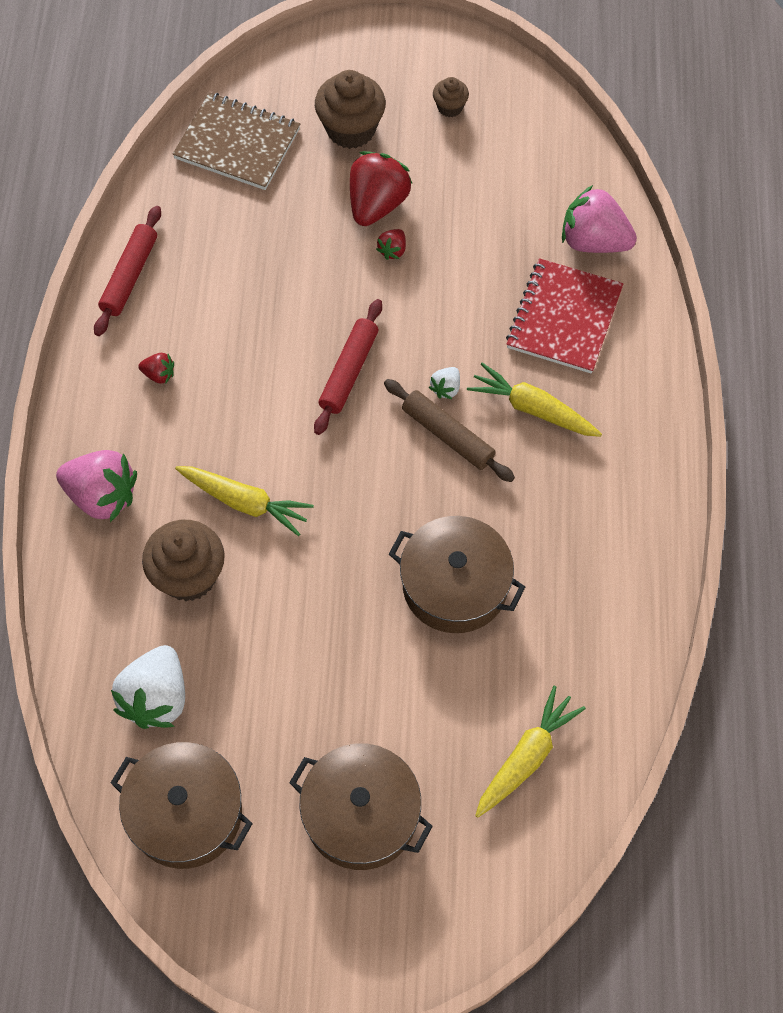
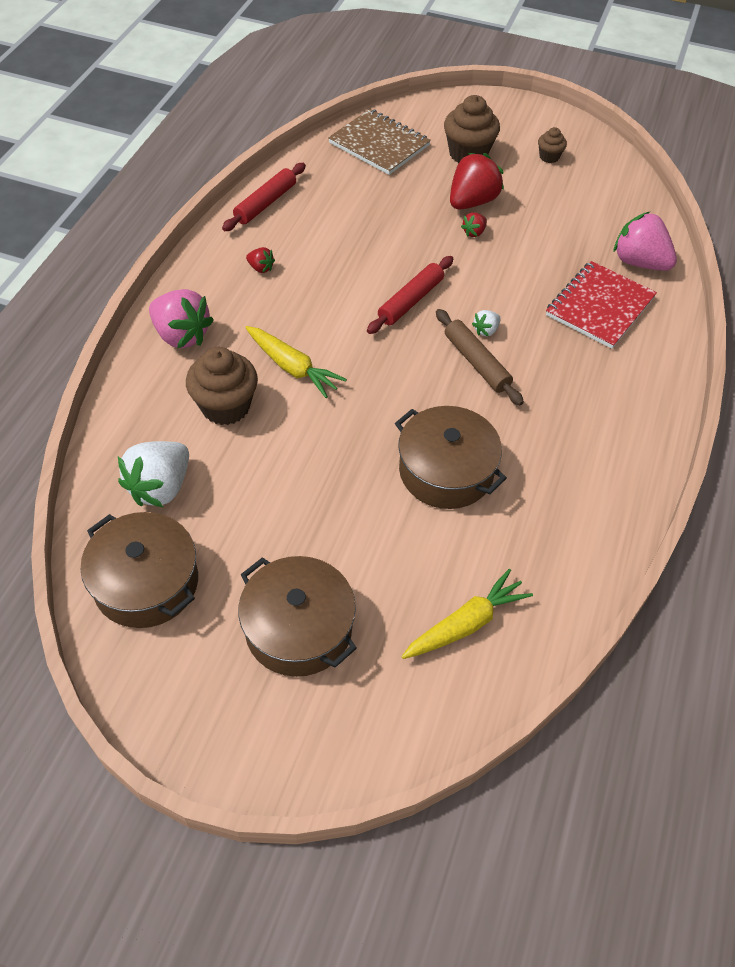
camera: 15 degrees right, 10 degrees down
(533, 409) = (554, 362): yellow carrot -> none

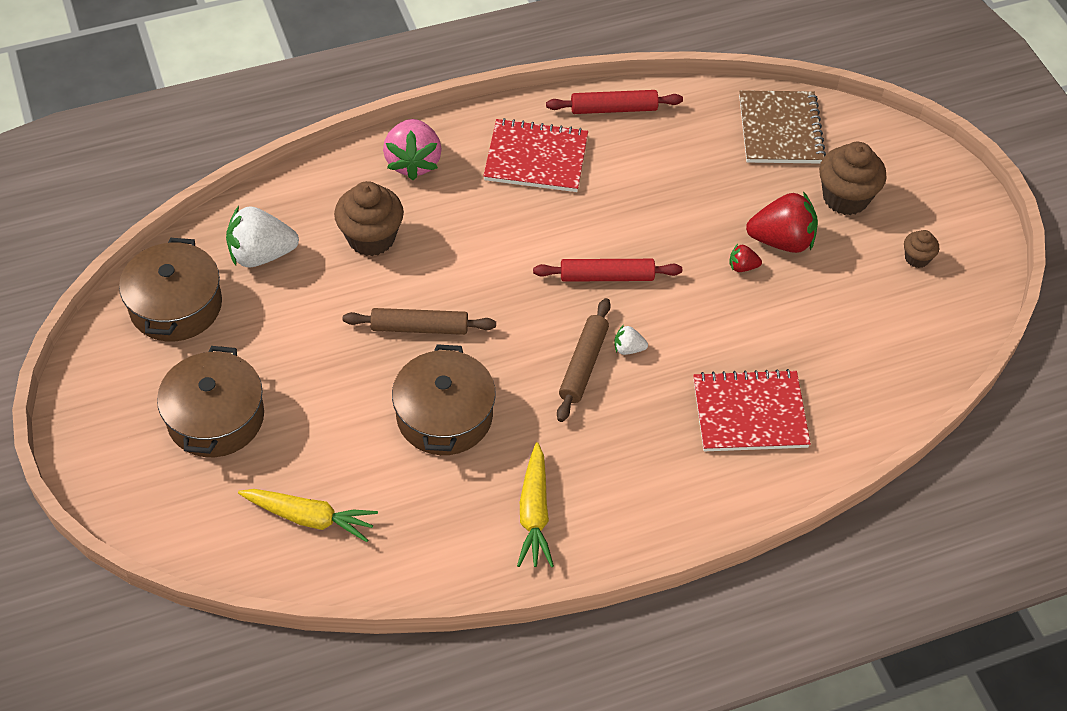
camera: 50 degrees right, 0 degrees up
(261, 268) = (536, 158): red strawberry -> red notebook
(292, 367) = (451, 250): yellow carrot -> yellow carrot (534, 513)
(346, 432) = (420, 327): none -> brown rolling pin
(639, 262) = (845, 411): pink strawberry -> none

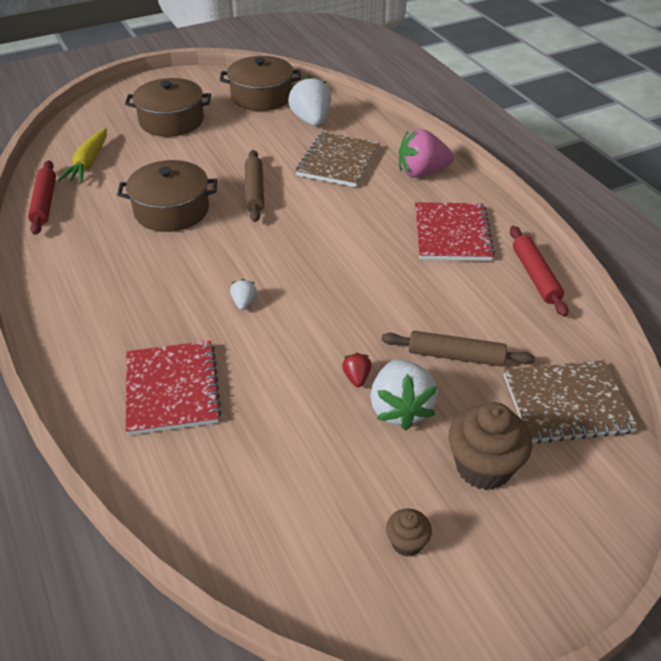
camera: 85 degrees right, 10 degrees down
(371, 238) = (338, 162): brown cupcake -> brown notebook
(534, 513) = (77, 261): yellow carrot -> none
(583, 365) = (224, 277): brown rolling pin -> brown rolling pin (455, 356)
(607, 276) = (325, 284): red rolling pin -> red rolling pin (45, 203)
(781, 241) = (400, 409): red strawberry -> white strawberry

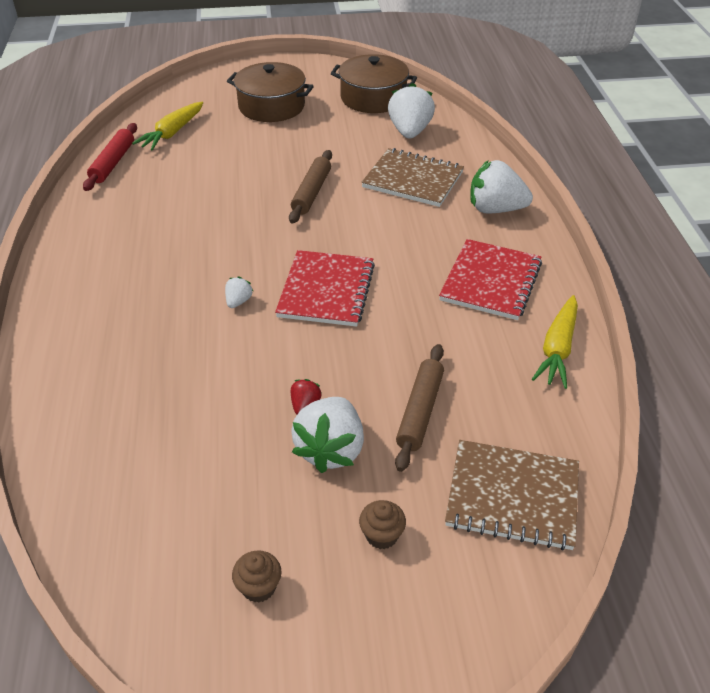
camera: 20 degrees right, 0 degrees up
(171, 210) = (222, 194): brown pot -> none
(172, 389) = (126, 368): red notebook -> red notebook (326, 290)
(338, 162) = (413, 180): brown notebook -> brown notebook turned 75 degrees clockwise
(421, 172) = (495, 209): pink strawberry -> white strawberry
(455, 356) = (420, 411): brown rolling pin -> brown rolling pin turned 75 degrees clockwise
(483, 467) = (382, 535): brown cupcake -> brown cupcake, size x0.52
(535, 276) = (557, 348): red rolling pin -> yellow carrot

